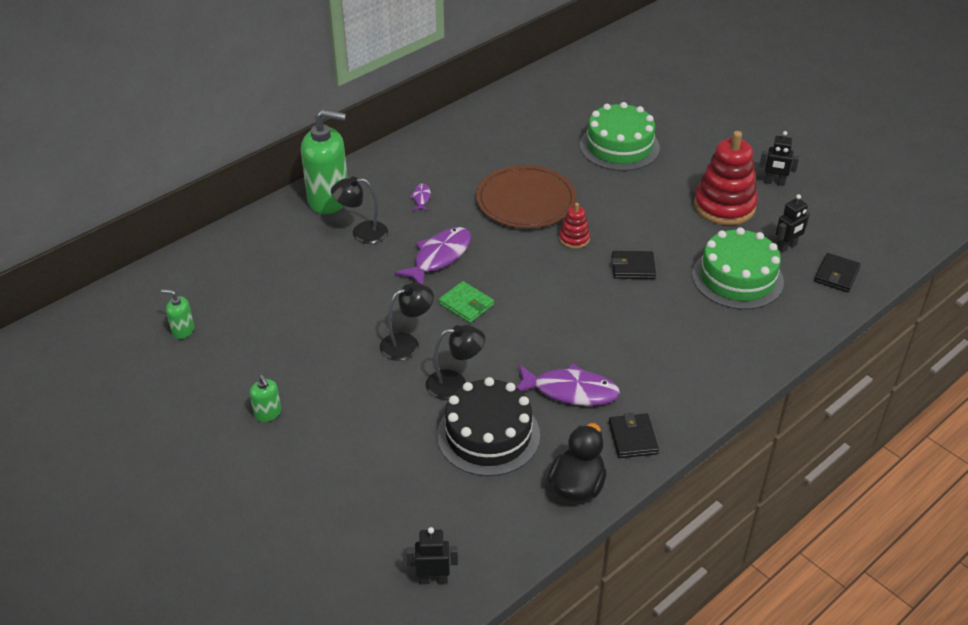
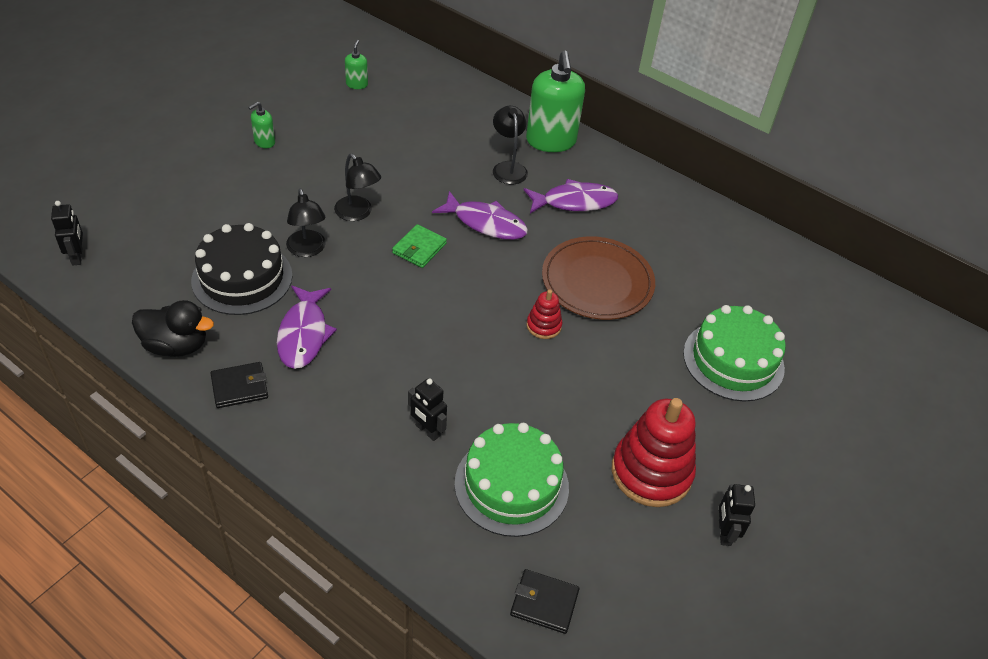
camera: 75 degrees right, 5 degrees up
(421, 198) = (574, 202): purple fish -> purple fish, size x2.15
(633, 267) = (507, 380): black wallet -> none
(787, 247) = (588, 543): black robot -> black robot (427, 430)

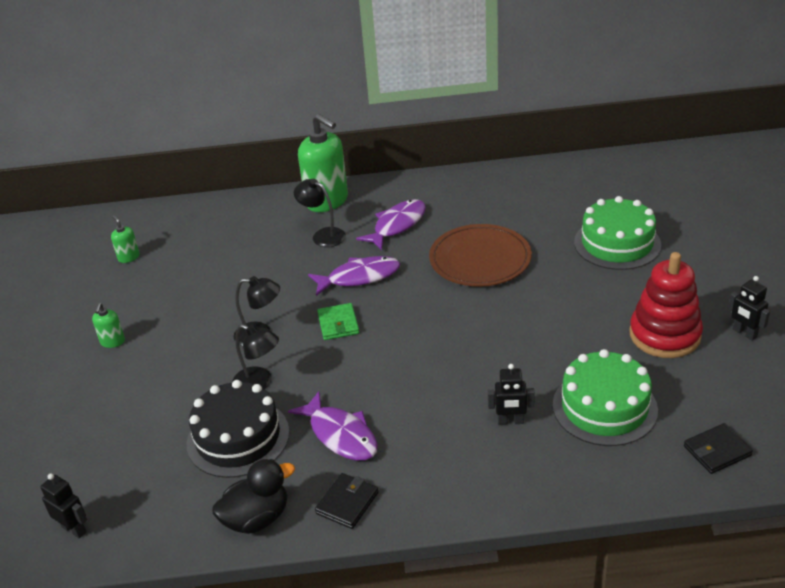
camera: 35 degrees left, 10 degrees down
(543, 326) = (487, 307): red stacking toy -> none

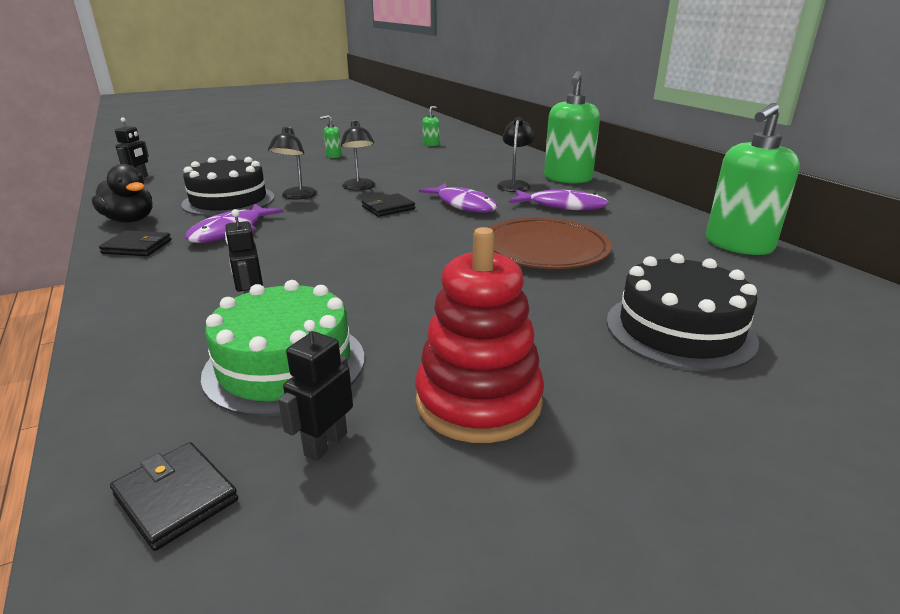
camera: 65 degrees right, 10 degrees down
(338, 324) = (388, 208): green wallet -> black wallet
(517, 176) = (738, 245): none -> green soap dispenser
(617, 243) = (679, 330): green cake -> black cake
(744, 333) = (543, 506): black robot -> black robot (325, 444)

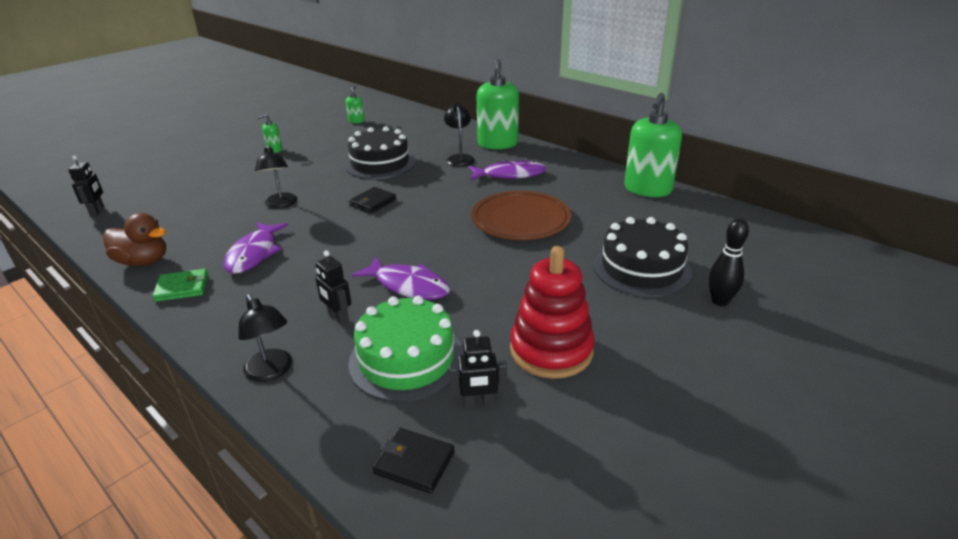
camera: 20 degrees left, 5 degrees up
(130, 220) = (143, 261): black duck -> brown duck
(137, 247) = (182, 288): black wallet -> green wallet
(229, 201) = (220, 221): black cake -> black cake (380, 163)
(325, 444) = (478, 404): black robot -> black robot turned 105 degrees counterclockwise
(359, 188) = (330, 184): black lamp -> black lamp (272, 372)
(463, 205) = (433, 188): purple fish -> purple fish (408, 286)
(791, 399) = (720, 301): none -> black bowling pin

